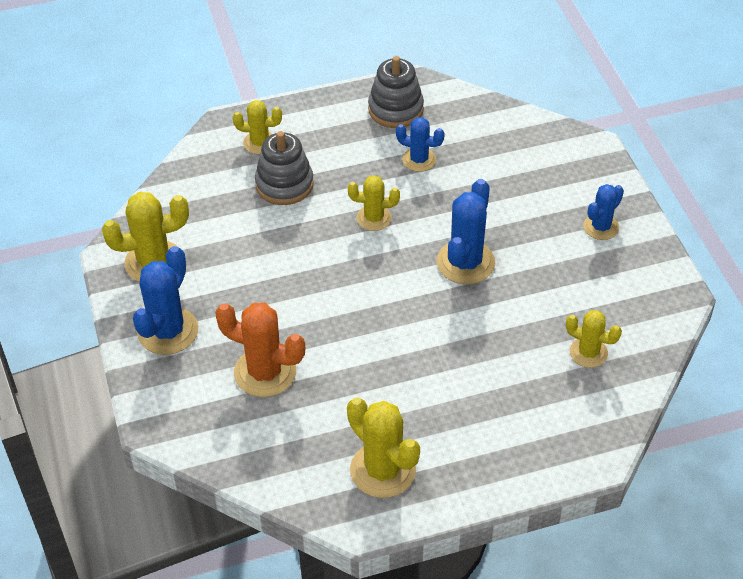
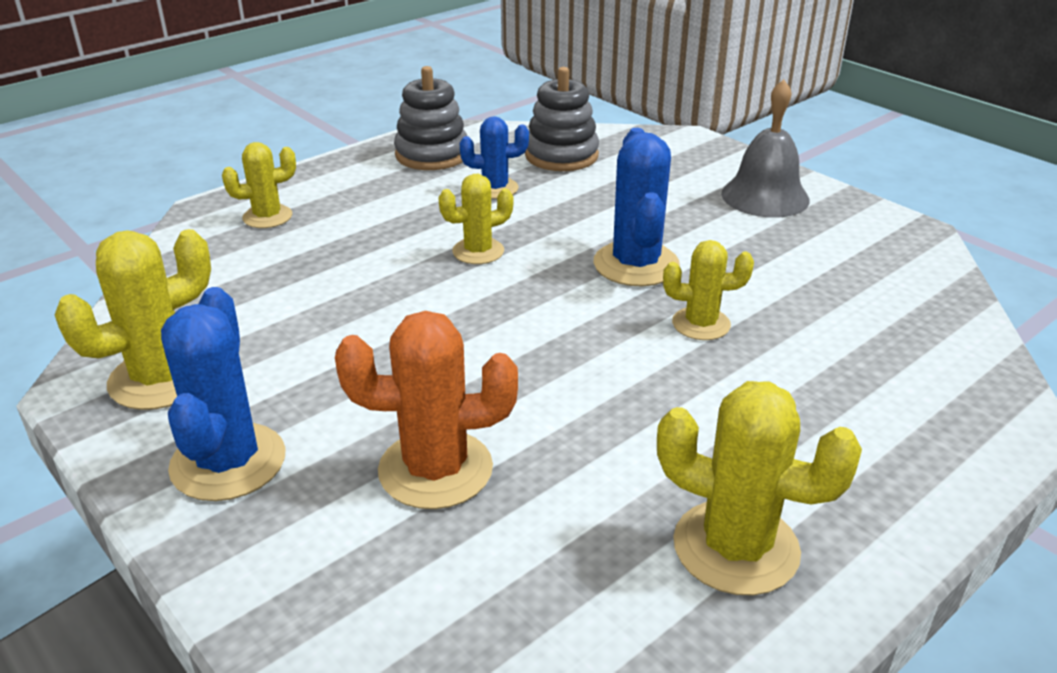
camera: 25 degrees left, 15 degrees down
(284, 184) = (328, 247): grey stacking toy -> grey stacking toy (561, 156)
(588, 352) = (877, 311): yellow cactus -> yellow cactus (701, 324)
(601, 227) = (765, 196): blue cactus -> grey bell

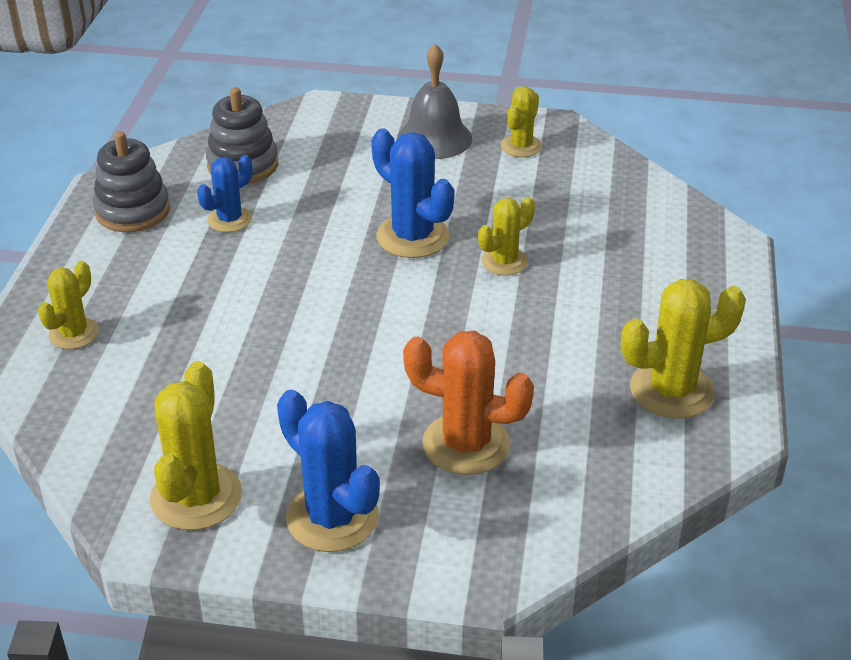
camera: 40 degrees left, 5 degrees up
(435, 469) = (466, 444): orange cactus -> orange cactus turned 60 degrees clockwise
(478, 251) = (289, 280): yellow cactus -> yellow cactus (521, 146)

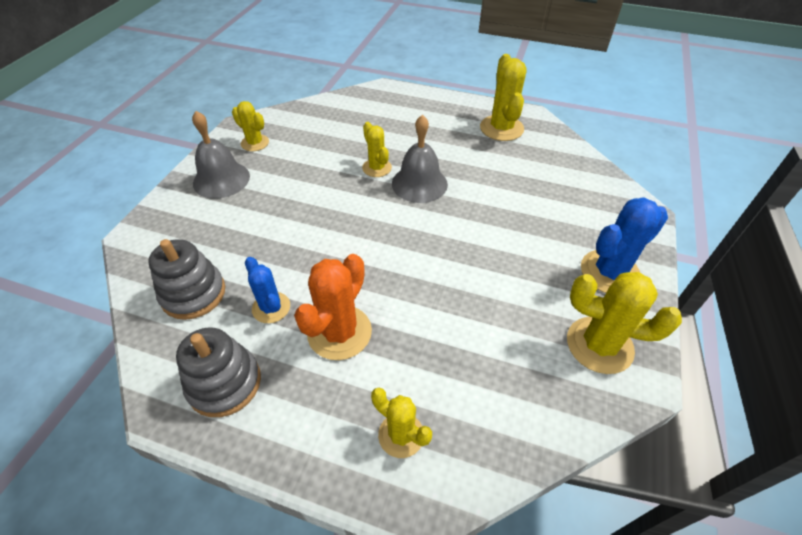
camera: 80 degrees left, 10 degrees up
(412, 237) = (335, 204): blue cactus -> none
(466, 444) = (543, 206): orange cactus -> orange cactus (339, 332)
(481, 307) = (419, 183): none -> grey bell

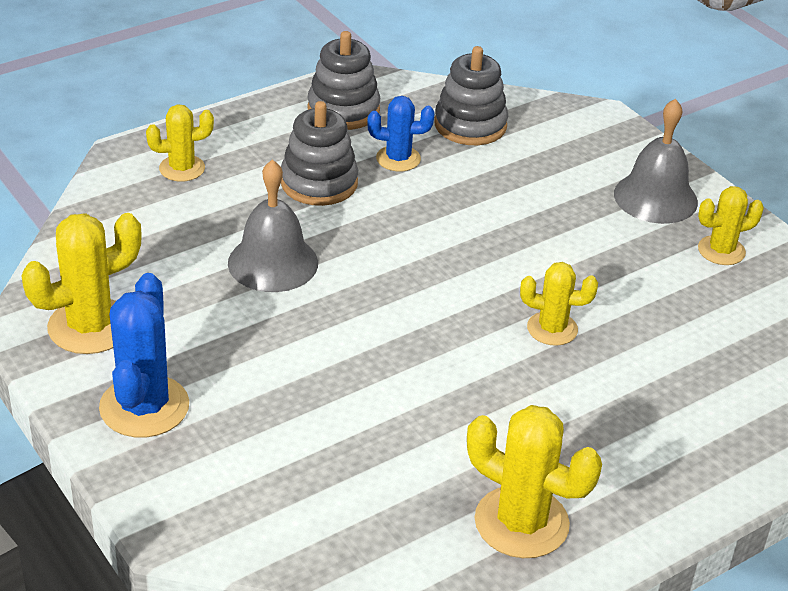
camera: 125 degrees right, 10 degrees down
(339, 332) = (319, 183): orange cactus -> grey stacking toy
(419, 183) = (477, 348): grey bell -> grey bell (273, 263)

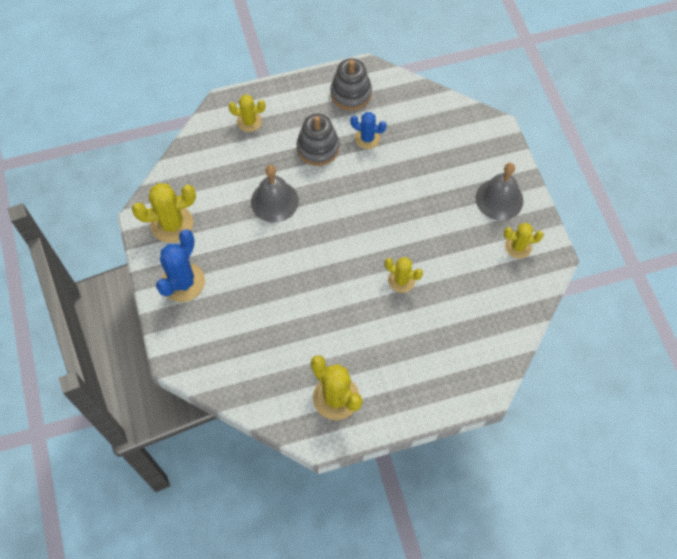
camera: 20 degrees right, 25 degrees up
(470, 125) = (417, 120): grey stacking toy -> none

